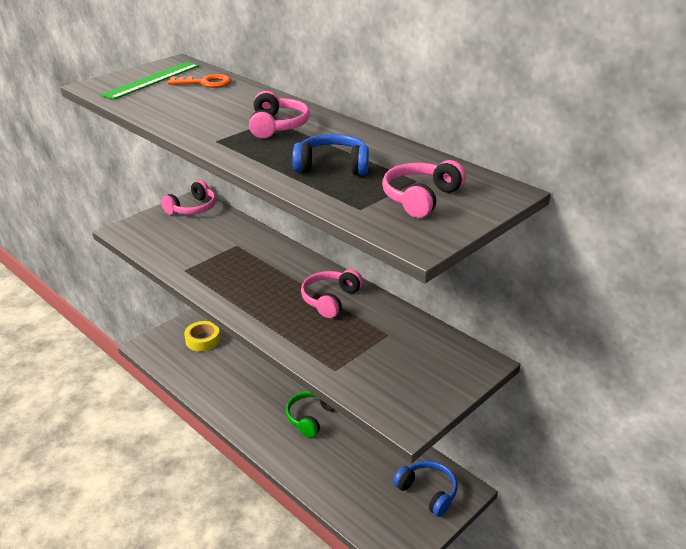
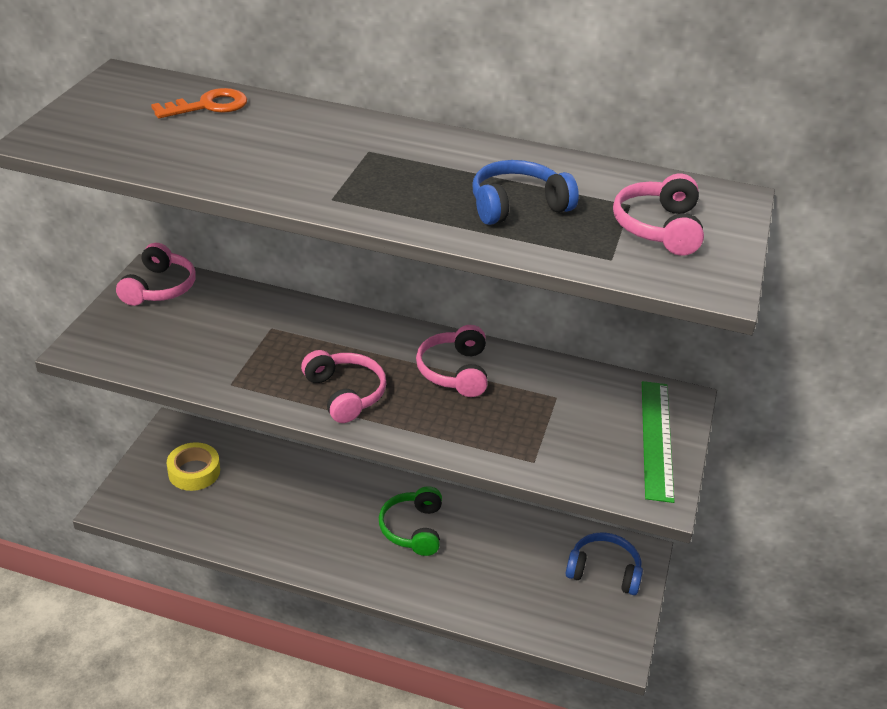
camera: 30 degrees left, 5 degrees up
(152, 80) = (122, 114): green ruler -> green ruler (656, 439)
(277, 126) = (385, 159): pink headphones -> pink headphones (344, 394)

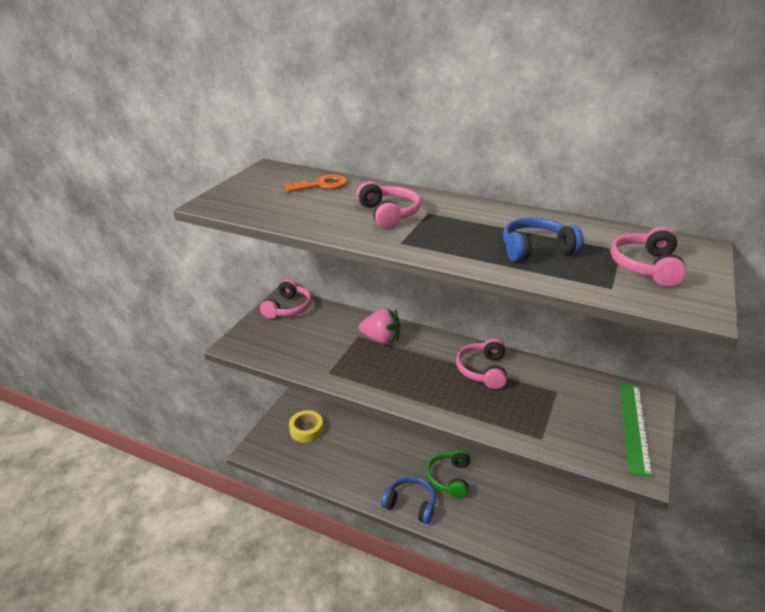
camera: 10 degrees right, 5 degrees down
(306, 332) = (381, 339): none -> pink strawberry
(344, 394) = (405, 383): pink headphones -> pink headphones (388, 214)
(604, 571) = (586, 519): blue headphones -> blue headphones (410, 505)

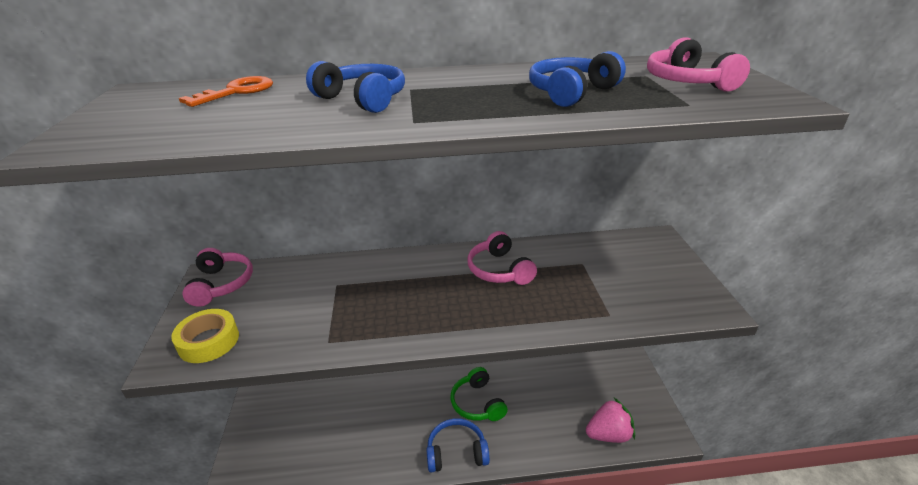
camera: 30 degrees left, 0 degrees up
(306, 430) = (289, 426): yellow tape -> yellow tape (209, 341)
(381, 339) = (367, 279): pink strawberry -> pink strawberry (608, 434)
(388, 214) = (362, 99): pink headphones -> blue headphones
(634, 426) = (670, 268): green ruler -> none

